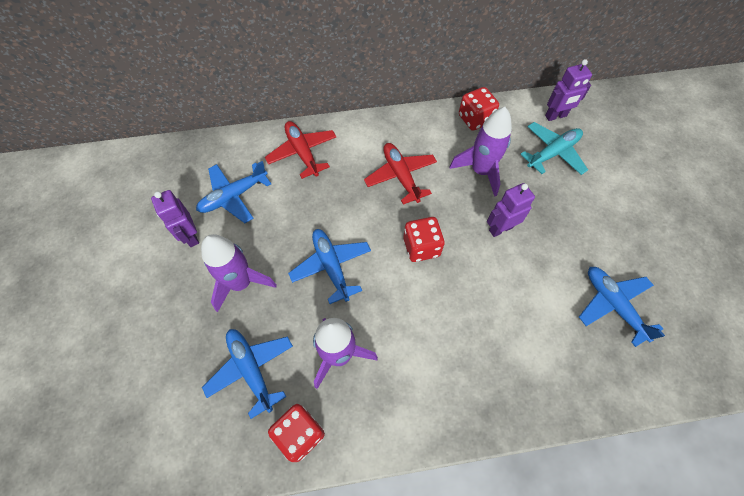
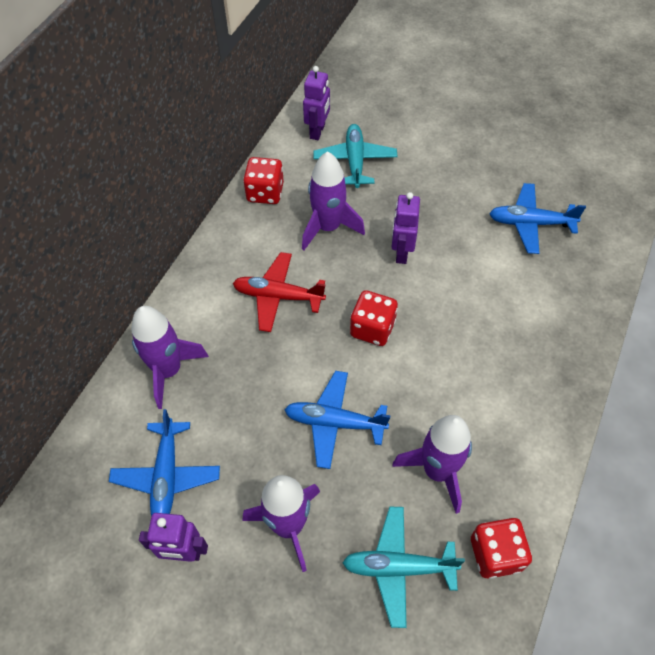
camera: 55 degrees left, 5 degrees down
(251, 369) = (398, 567): blue plane -> turquoise plane
(302, 153) = (168, 370): red plane -> purple rocket

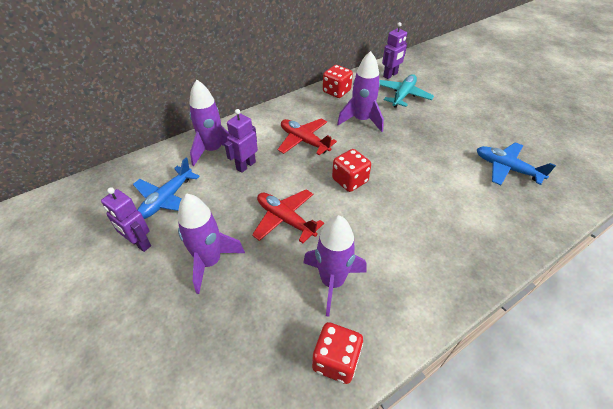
camera: 30 degrees right, 10 degrees down
(334, 422) = (285, 219): blue plane -> red plane
(398, 567) = (259, 327): turquoise plane -> none
(401, 253) = (399, 149): purple robot -> purple robot (245, 165)

